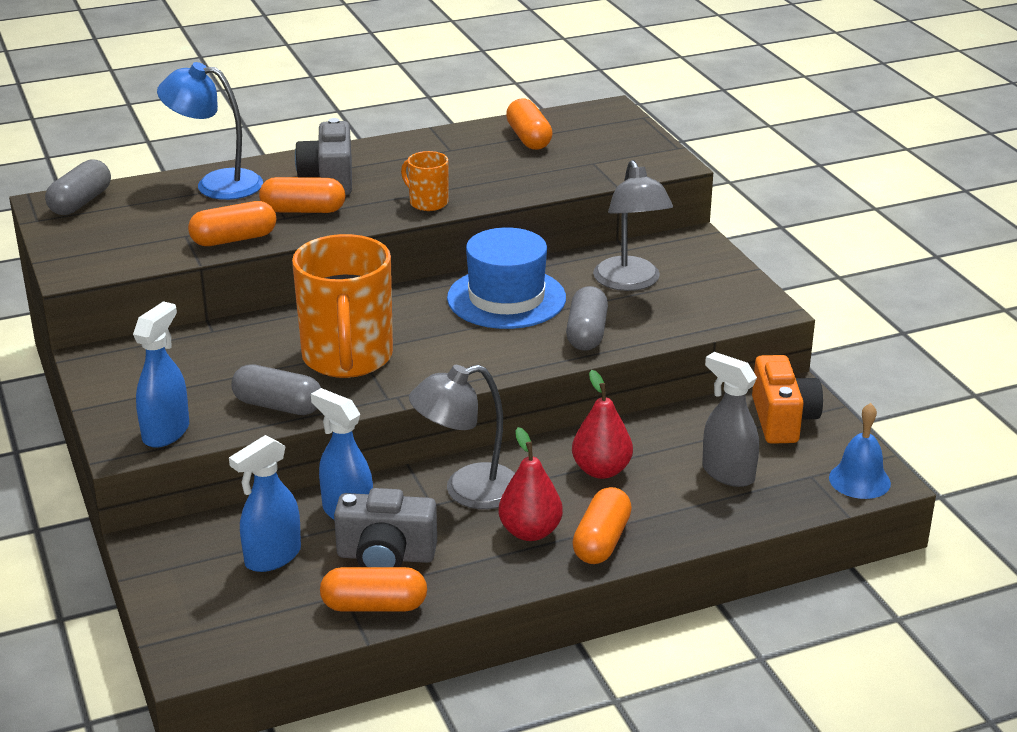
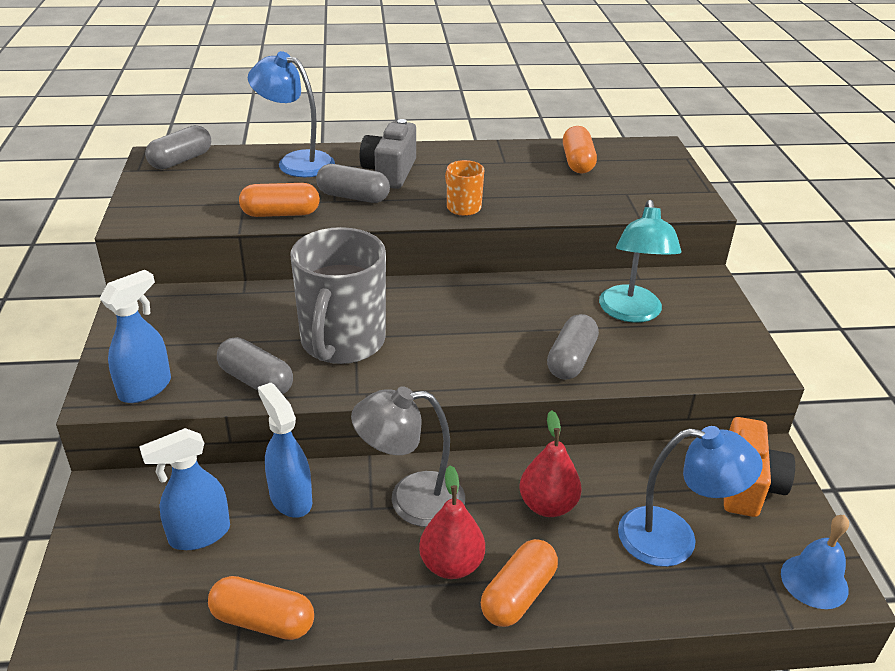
camera: 15 degrees right, 5 degrees up
(303, 210) = (353, 197): orange capsule -> grey capsule
(347, 358) = (342, 342): orange mug -> grey mug
(386, 556) = (302, 560): grey camera -> none
(506, 298) = (510, 308): blue hat -> none
(630, 282) = (631, 313): grey lamp -> turquoise lamp
(727, 473) = (674, 539): grey spray bottle -> blue lamp

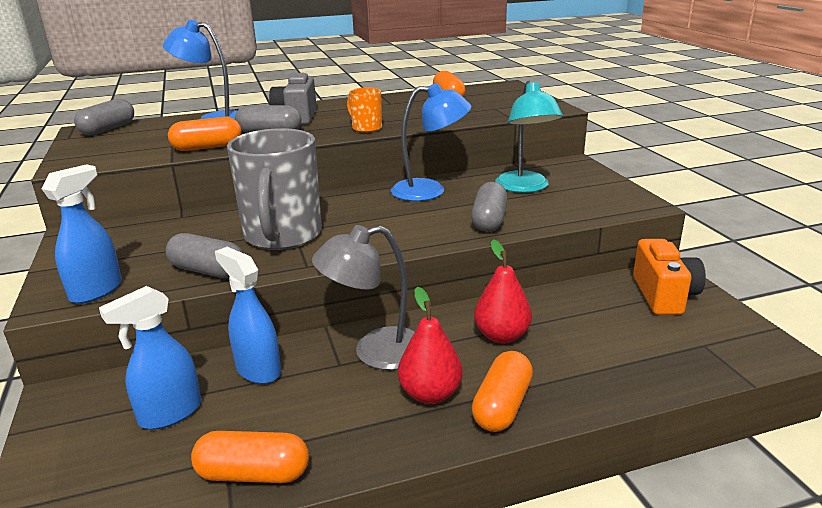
camera: 10 degrees left, 10 degrees down
(674, 539) = (622, 341): blue lamp -> blue lamp (429, 190)
(814, 581) = (753, 350): blue bell -> none

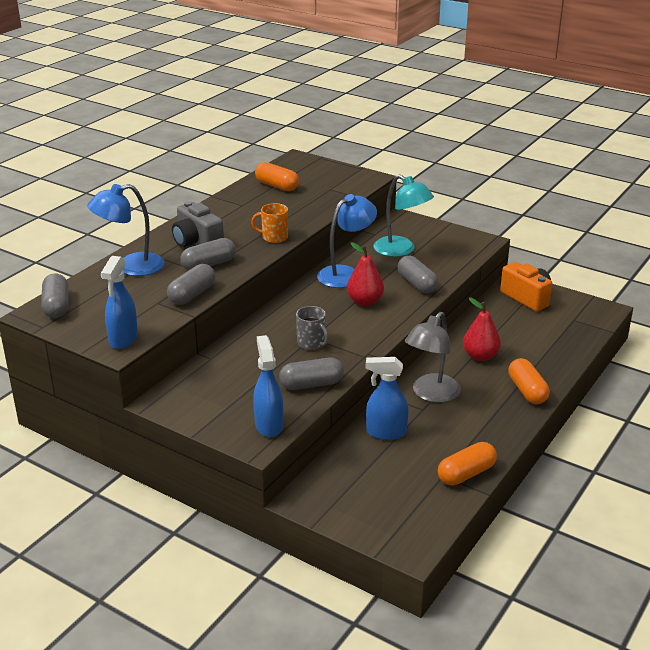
camera: 40 degrees left, 5 degrees up
(170, 414) = (379, 474): blue spray bottle -> blue spray bottle (123, 339)
(207, 147) = (192, 295): orange capsule -> grey capsule
(282, 235) = (311, 343): grey mug -> grey mug, size x0.46
(430, 394) = (489, 401): red pear -> red pear (365, 301)

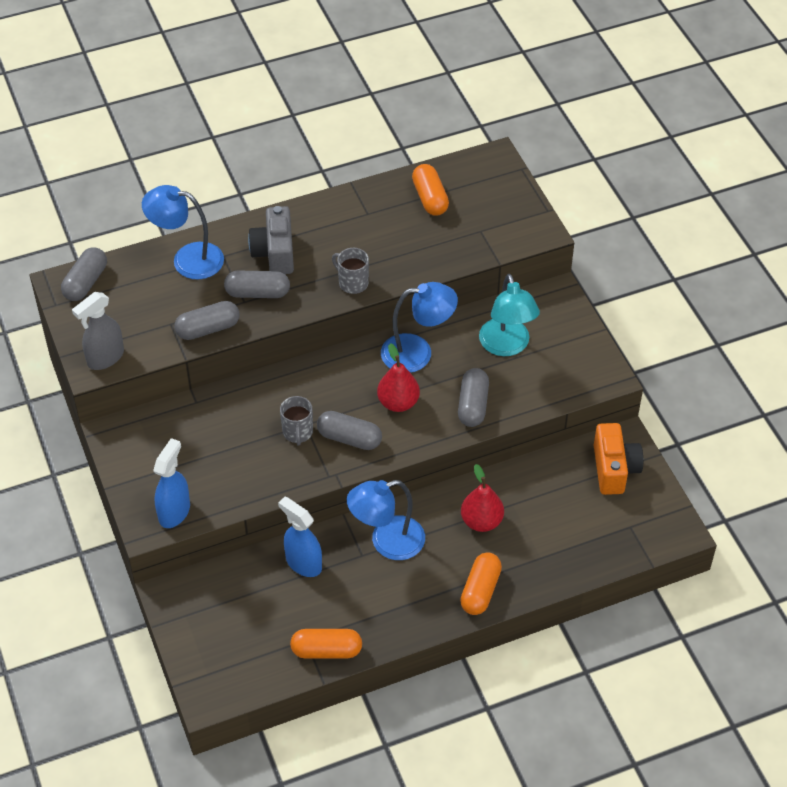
camera: 35 degrees right, 20 degrees up
(123, 339) = (105, 358): blue spray bottle -> grey spray bottle
(274, 237) = (352, 283): orange mug -> grey mug
(311, 384) = (251, 484): grey capsule -> grey capsule (349, 438)
(431, 394) = (387, 542): grey lamp -> blue lamp

